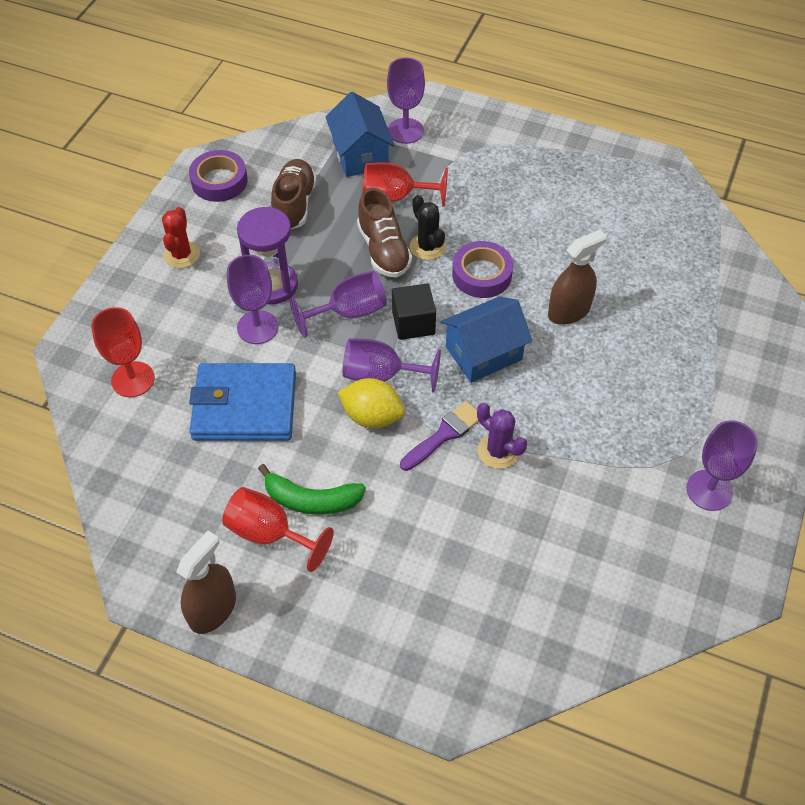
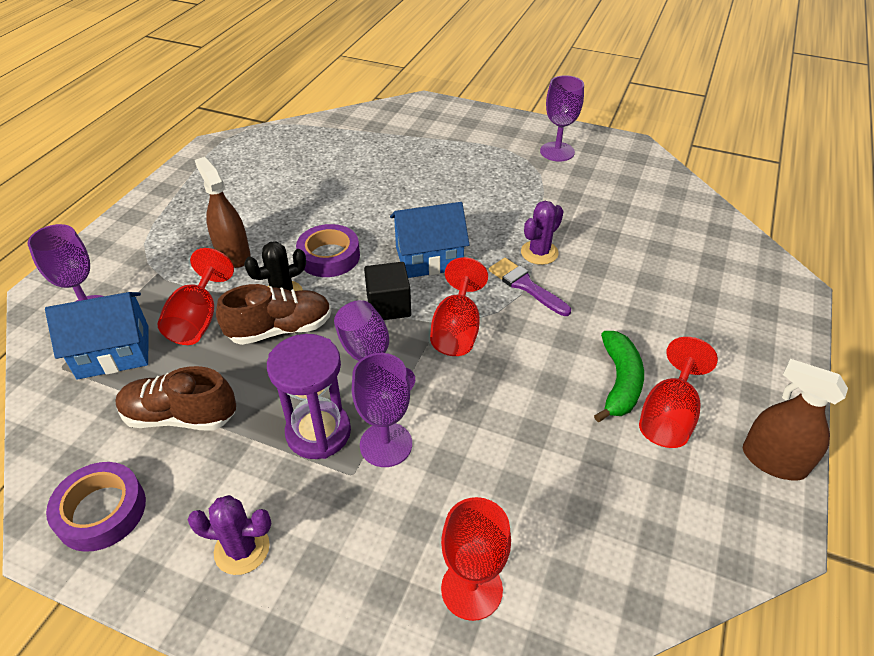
camera: 90 degrees left, 10 degrees down
(181, 255) = (242, 549): red cactus -> purple cactus
(245, 406) = (506, 450): blue wallet -> none
(372, 416) = (510, 336): yellow lemon -> none
(381, 375) = (457, 330): purple goblet -> red goblet
(483, 353) = (429, 258): blue house -> blue house turned 75 degrees counterclockwise
(569, 311) = (381, 205): brown spray bottle -> brown spray bottle (233, 255)

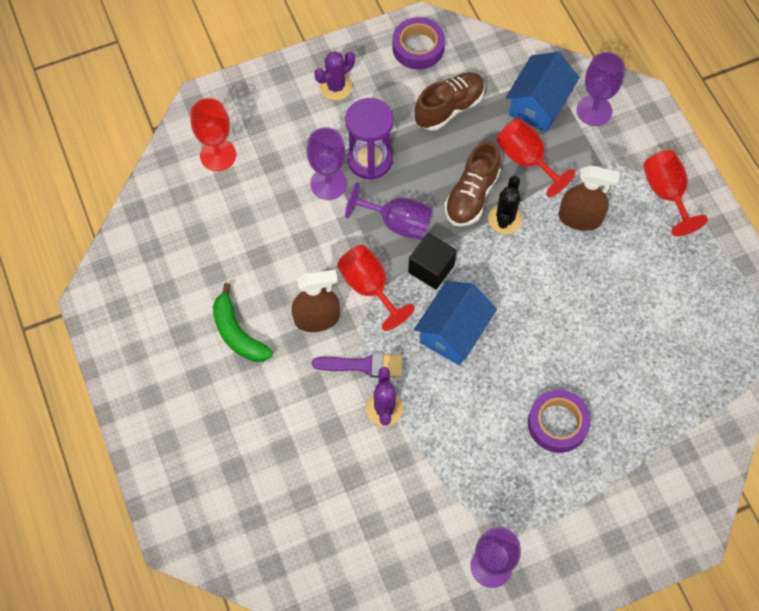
camera: 135 degrees right, 20 degrees up
(329, 256) = (519, 273): purple tape -> purple tape (557, 423)
(668, 415) = (192, 332): red goblet -> red goblet (666, 194)
(773, 461) = (114, 350): brown spray bottle -> brown spray bottle (317, 319)

